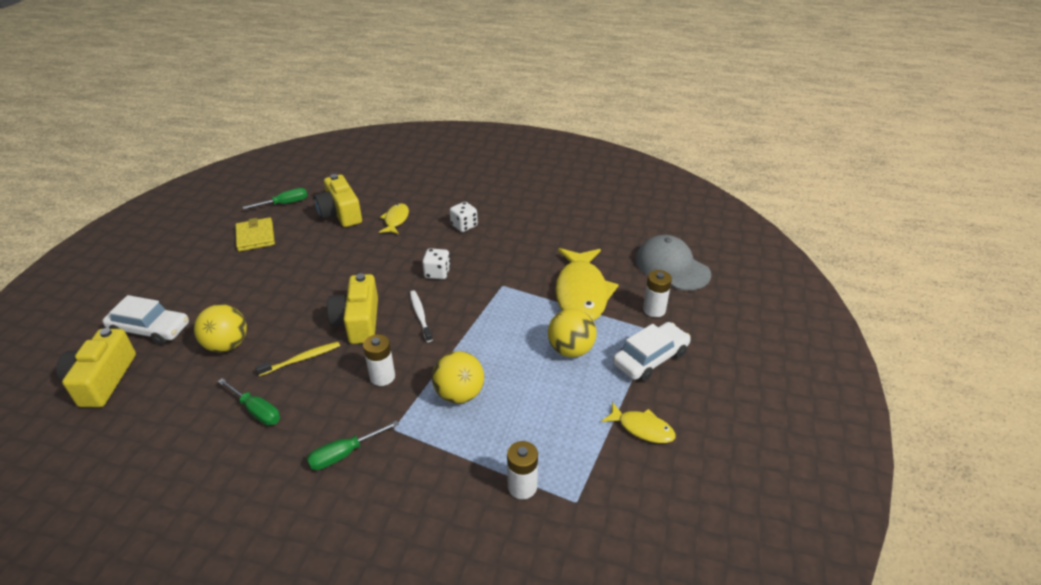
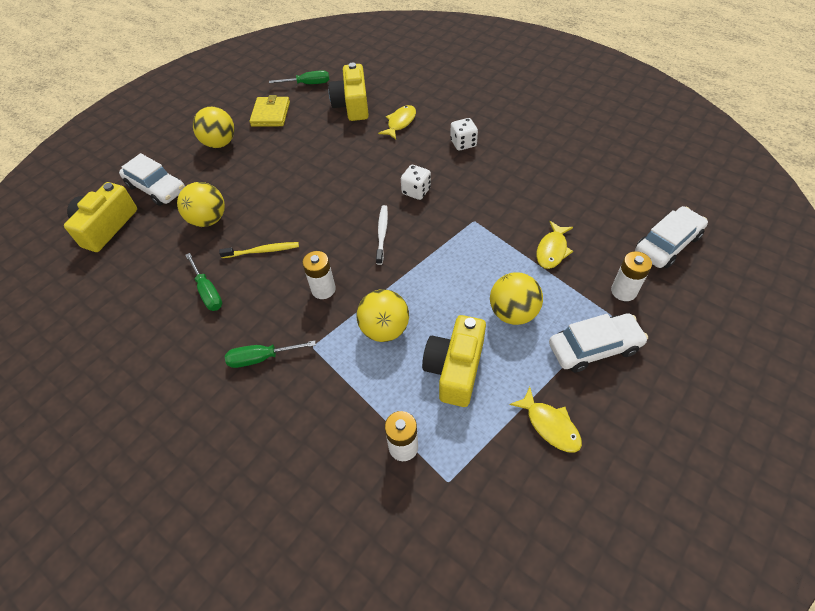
camera: 25 degrees right, 15 degrees up
(209, 273) = (220, 143): none -> yellow ball
(358, 321) = (324, 225): yellow camera -> yellow camera (455, 369)
(581, 293) = (552, 250): yellow fish -> yellow fish, size x0.50
(672, 267) = (667, 244): grey cap -> white car

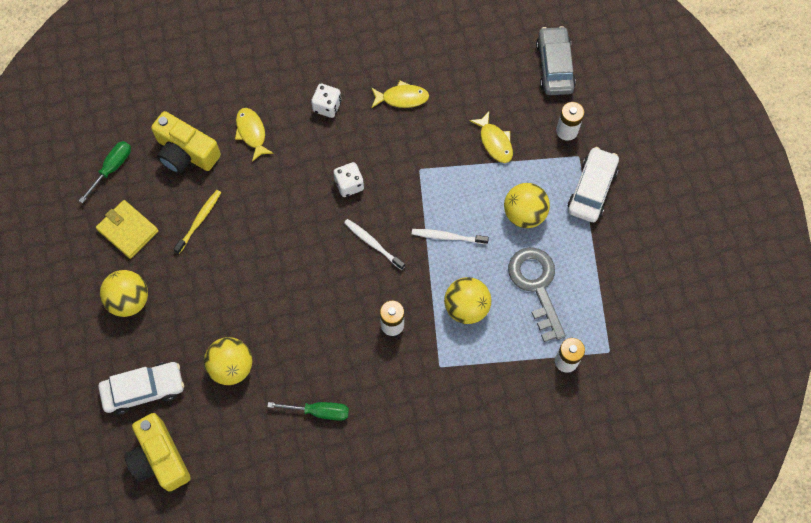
camera: 55 degrees left, 15 degrees up
(261, 358) = (420, 408): green screwdriver -> none
(262, 251) = (310, 344): yellow toothbrush -> yellow toothbrush (199, 220)
(435, 275) = (447, 237): none -> white toothbrush
(455, 369) = (536, 286): yellow camera -> grey key
(550, 425) = (621, 263): yellow fish -> yellow fish (402, 98)
(667, 244) = (554, 66): white car -> grey car

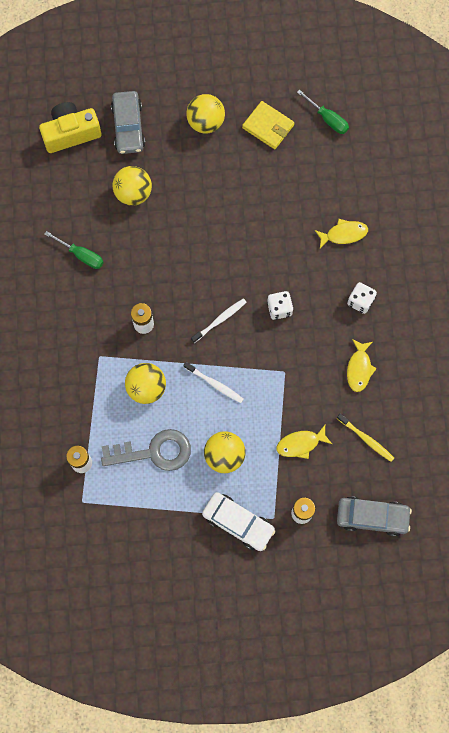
camera: 100 degrees right, 5 degrees up
(128, 230) = (268, 126): yellow wallet -> yellow wallet turned 75 degrees clockwise
(144, 390) = (128, 127): white car -> grey car
(186, 153) = (333, 178): yellow camera -> none
(199, 220) = (267, 182): yellow toothbrush -> yellow toothbrush (366, 439)
(319, 411) = (82, 255): green screwdriver -> green screwdriver turned 75 degrees counterclockwise
(447, 237) = (215, 384): white toothbrush -> white toothbrush turned 105 degrees clockwise

